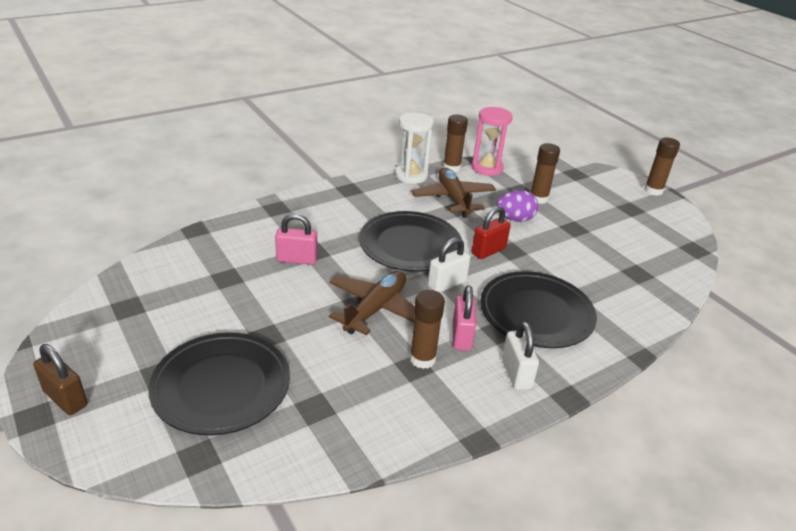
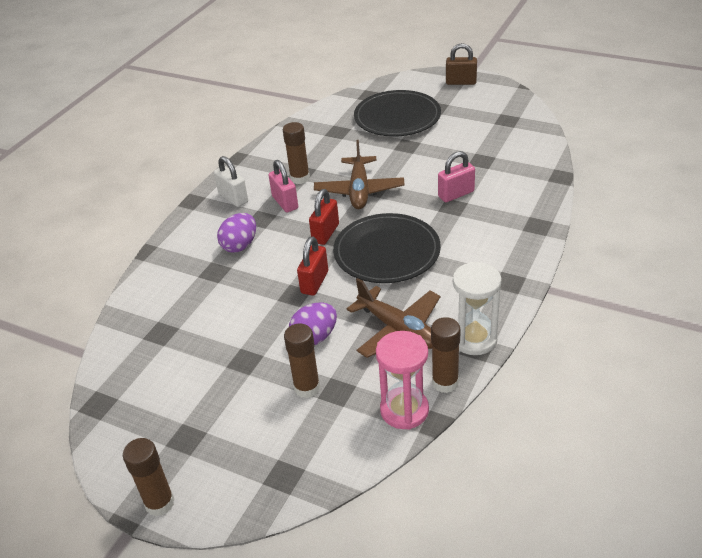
camera: 155 degrees right, 5 degrees up
(447, 284) = (325, 233): white padlock -> red padlock
(536, 313) = (240, 245): black plate -> purple egg

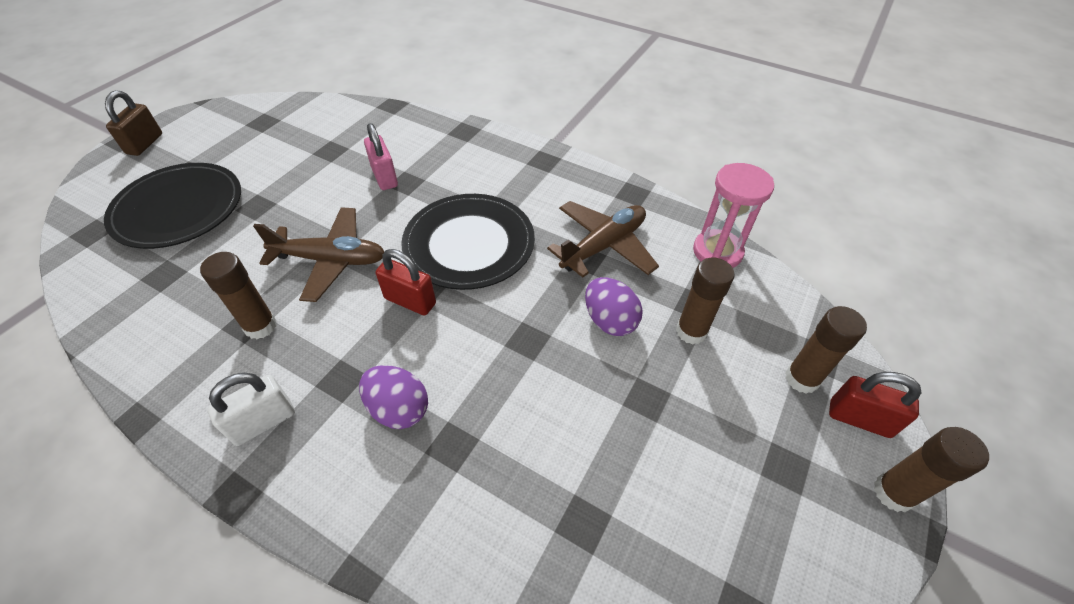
camera: 90 degrees left, 10 degrees up
(285, 202) = (315, 347): pink padlock -> none
(314, 282) = (508, 317): red padlock -> red padlock (859, 419)
(445, 382) = (679, 219): brown glue stick -> brown glue stick (801, 379)
(474, 339) = (621, 193): white hourglass -> none

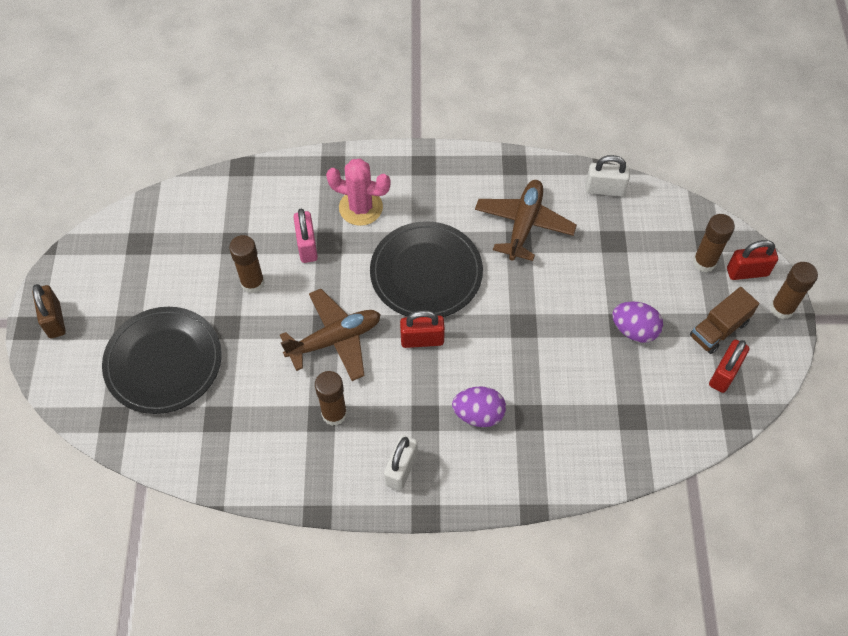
camera: 30 degrees left, 10 degrees up
(384, 177) = (307, 246): pink padlock -> pink padlock turned 45 degrees clockwise
(458, 169) = (360, 207): none -> pink cactus
(609, 321) = (566, 283): purple egg -> purple egg (634, 330)
(691, 331) = (622, 263): brown glue stick -> brown glue stick (252, 283)
(717, 252) = (604, 189): pink hourglass -> white padlock
(755, 539) = (724, 374): none -> red padlock
(779, 471) = (719, 329): none -> brown truck

